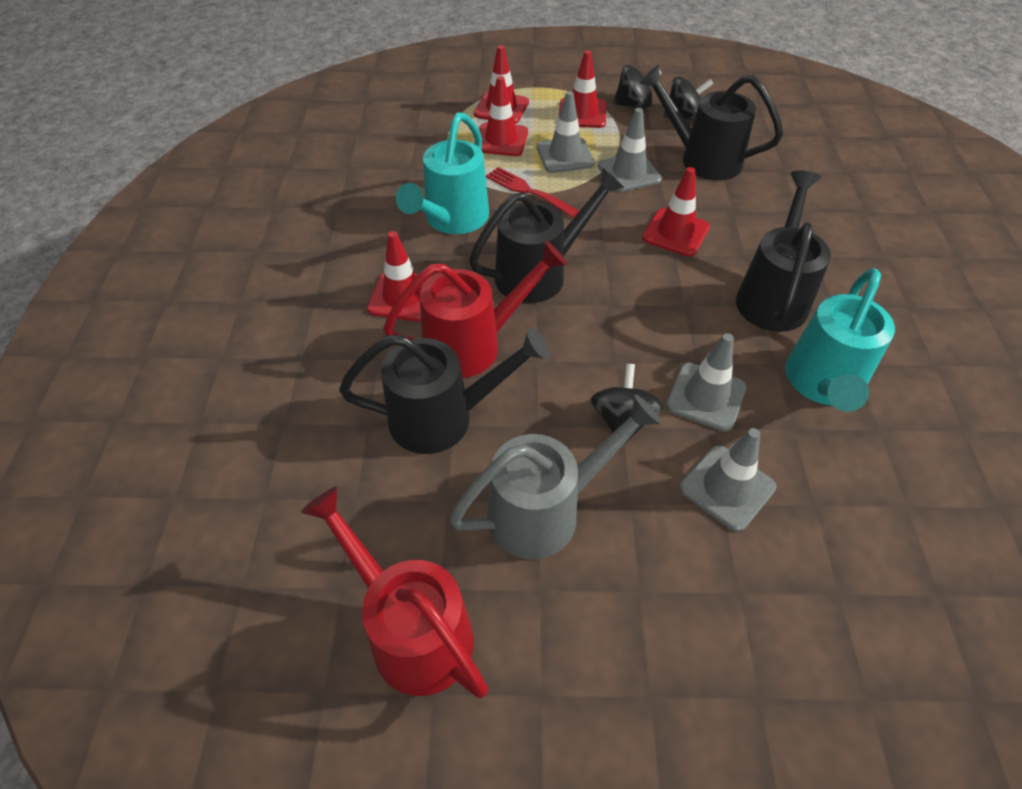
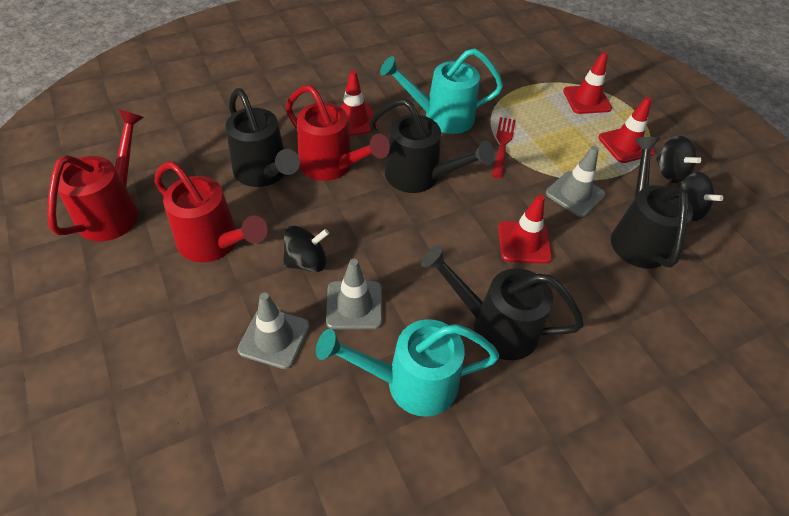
camera: 60 degrees right, 0 degrees up
(501, 140) = (548, 112): red traffic cone -> none
(546, 510) = (215, 243): grey watering can -> red watering can
(565, 155) = (562, 151): grey traffic cone -> none
(773, 296) = (494, 326): black watering can -> black watering can turned 150 degrees counterclockwise

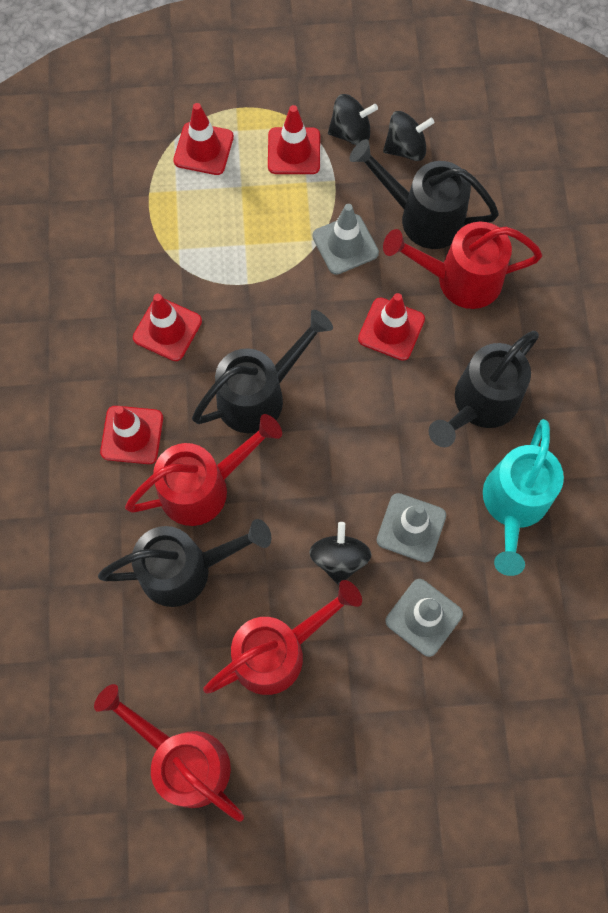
camera: 65 degrees left, 20 degrees up
(441, 117) = (167, 329): turquoise watering can -> red traffic cone
(503, 145) = (242, 281): red fork -> none
(601, 278) = (459, 279): none -> red watering can

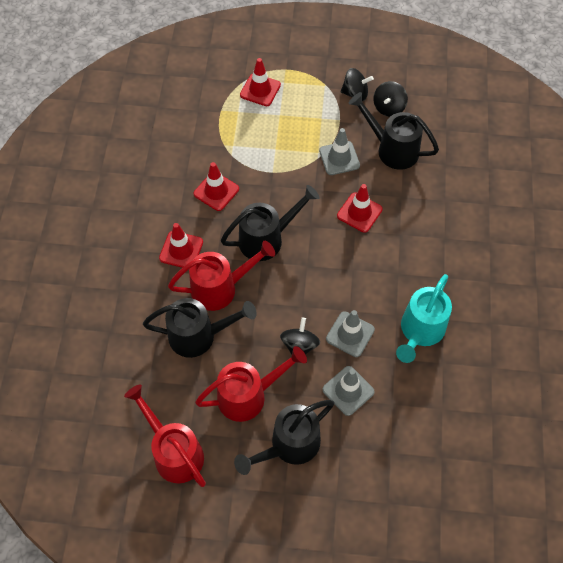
camera: 10 degrees right, 10 degrees down
(294, 151) = (317, 99): red traffic cone -> none
(405, 148) = (388, 107): black spinning top -> black spinning top turned 120 degrees clockwise
(459, 279) = (409, 189): red watering can -> none
(479, 405) = (408, 267): black watering can -> black watering can (289, 446)

